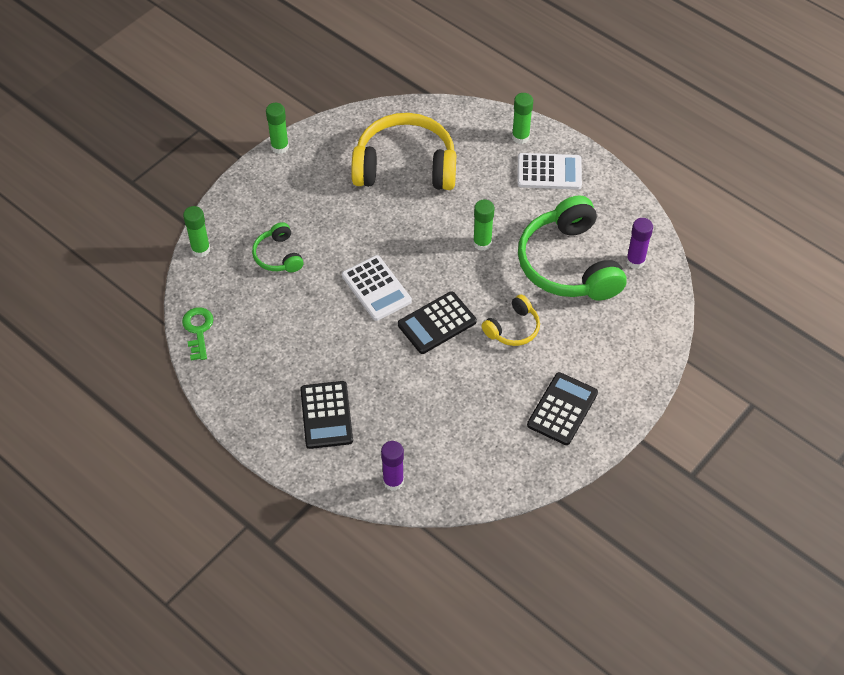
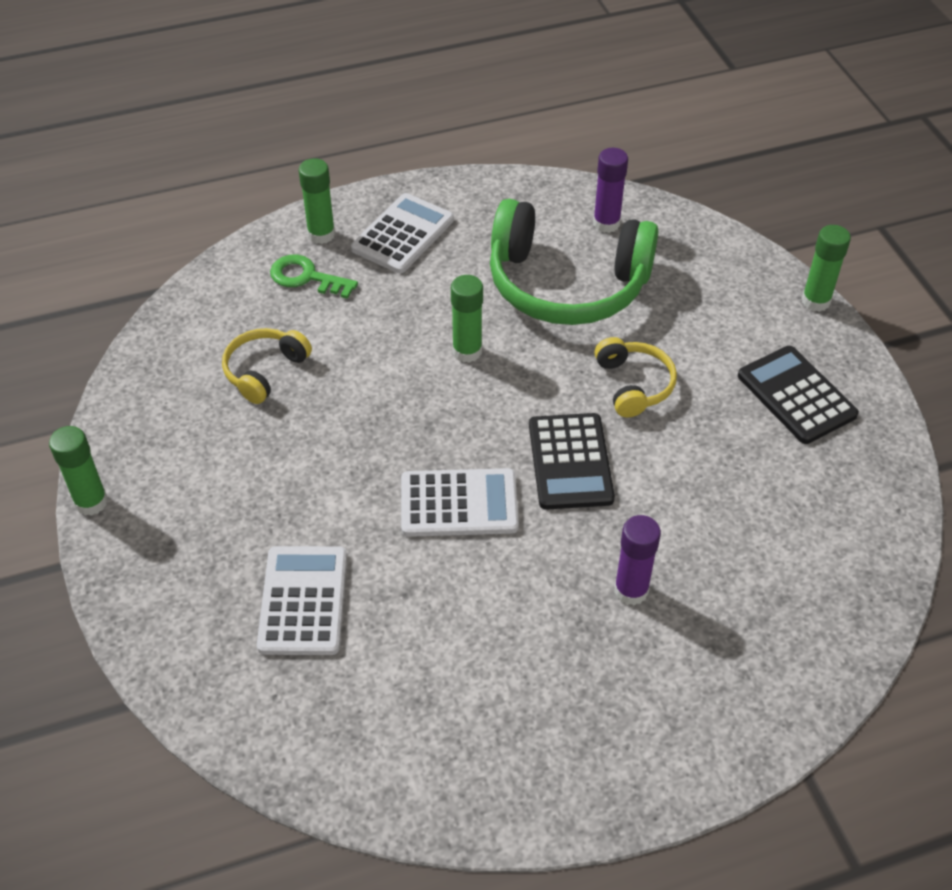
camera: 60 degrees left, 5 degrees down
(198, 330) = (369, 787): green key -> green key (306, 277)
(201, 249) = (204, 707): green glue stick -> green glue stick (815, 301)
(278, 256) = (303, 601): green headphones -> white calculator
(326, 415) = (654, 674): black calculator -> none
(393, 481) = (822, 641): purple glue stick -> purple glue stick (631, 590)
(405, 166) = (264, 371): yellow headphones -> yellow headphones, size x0.49

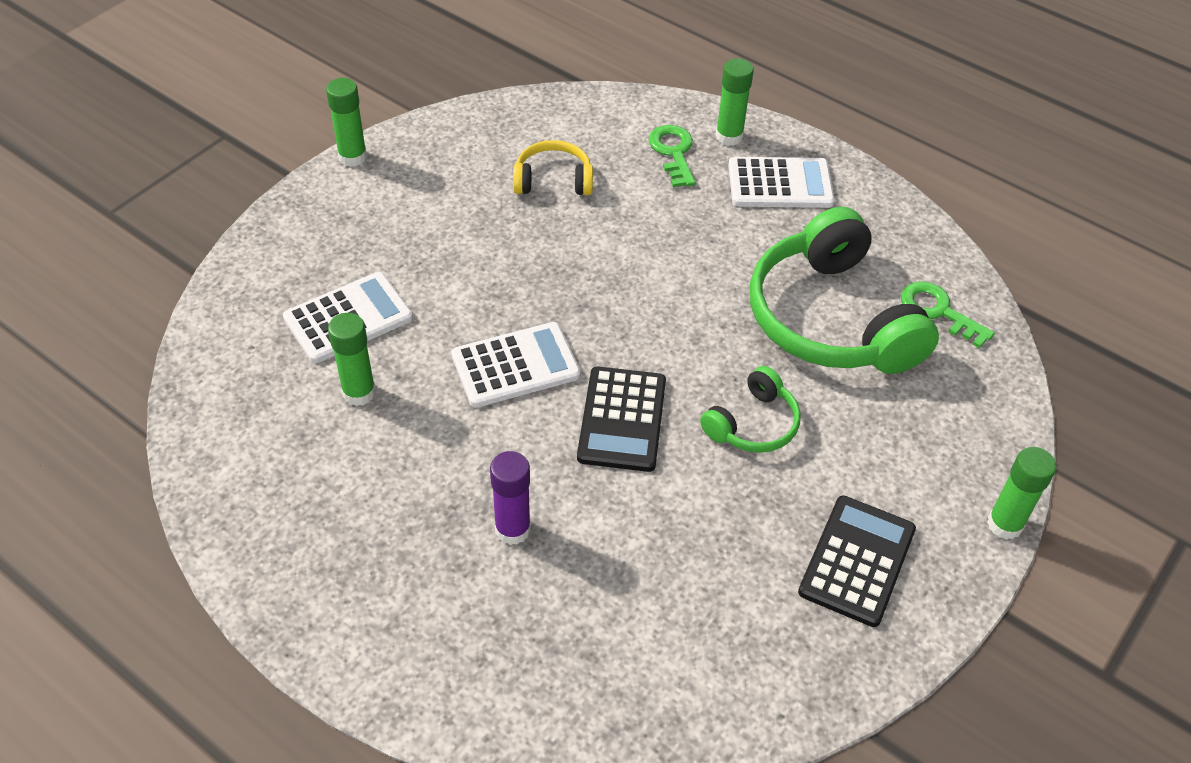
camera: 55 degrees right, 0 degrees up
(459, 503) = (515, 365): white calculator -> white calculator turned 75 degrees counterclockwise
(467, 351) = (686, 290): green glue stick -> green glue stick (359, 393)
(570, 462) = (622, 419): black calculator -> black calculator turned 45 degrees counterclockwise
(606, 223) = (938, 311): purple glue stick -> green key
(634, 385) = (753, 424): yellow headphones -> green headphones

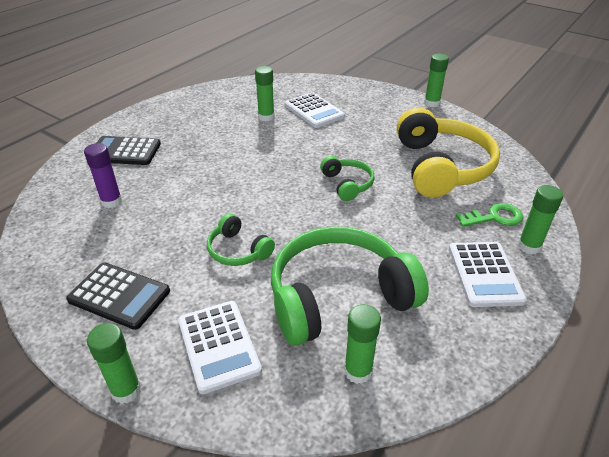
camera: 90 degrees right, 10 degrees down
(512, 529) = (176, 163): purple glue stick -> purple glue stick (111, 201)
(515, 365) = (285, 159): white calculator -> white calculator (218, 345)
(553, 180) = (441, 167): yellow headphones -> yellow headphones, size x2.06
(592, 290) = (347, 184): none -> green headphones
(622, 419) = (245, 196): black calculator -> black calculator (124, 151)
(938, 311) = (358, 371): green key -> green glue stick

